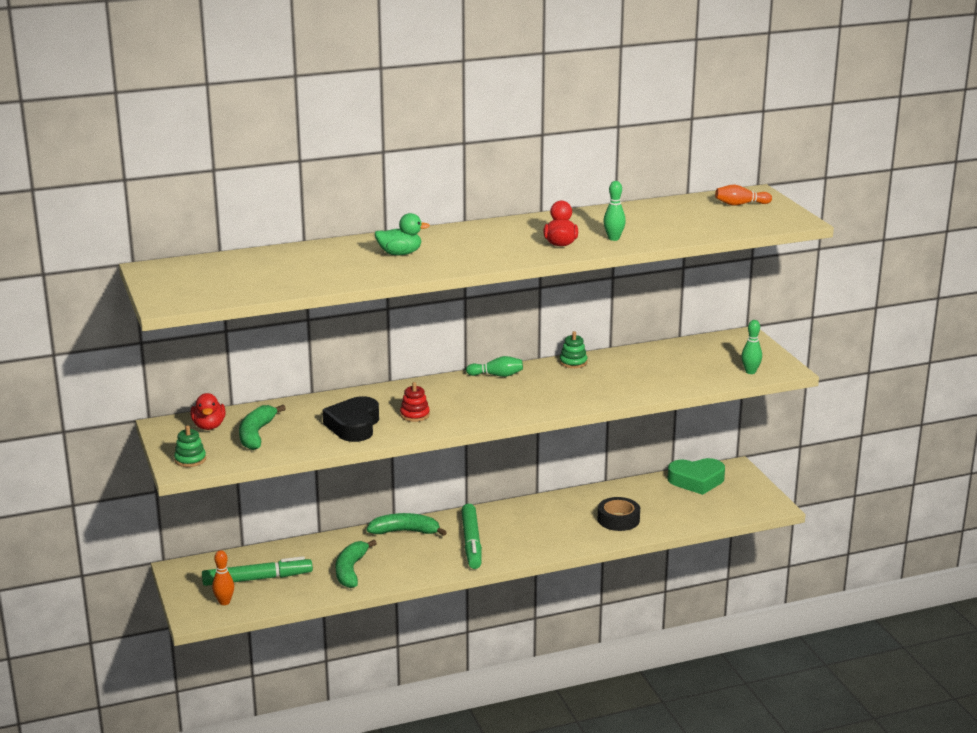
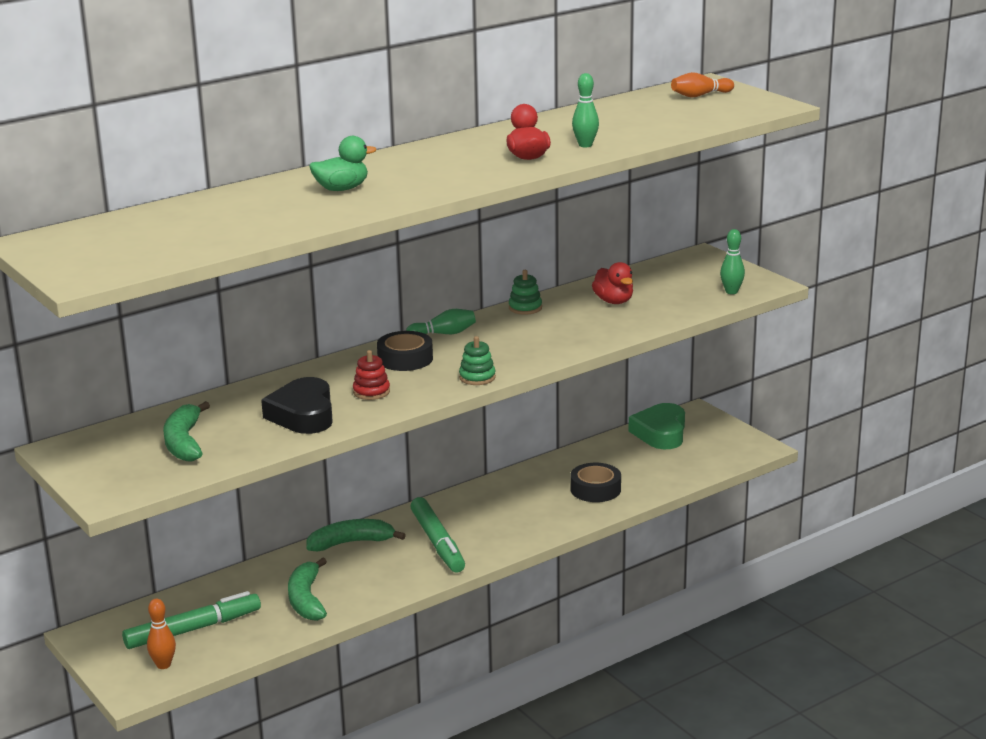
camera: 15 degrees left, 0 degrees up
(190, 460) = (114, 485): green stacking toy -> green stacking toy (477, 377)
(209, 426) = (117, 441): red duck -> red duck (613, 301)
(455, 392) = (405, 359): none -> black tape
(696, 481) = (660, 433): green heart -> green heart turned 120 degrees clockwise

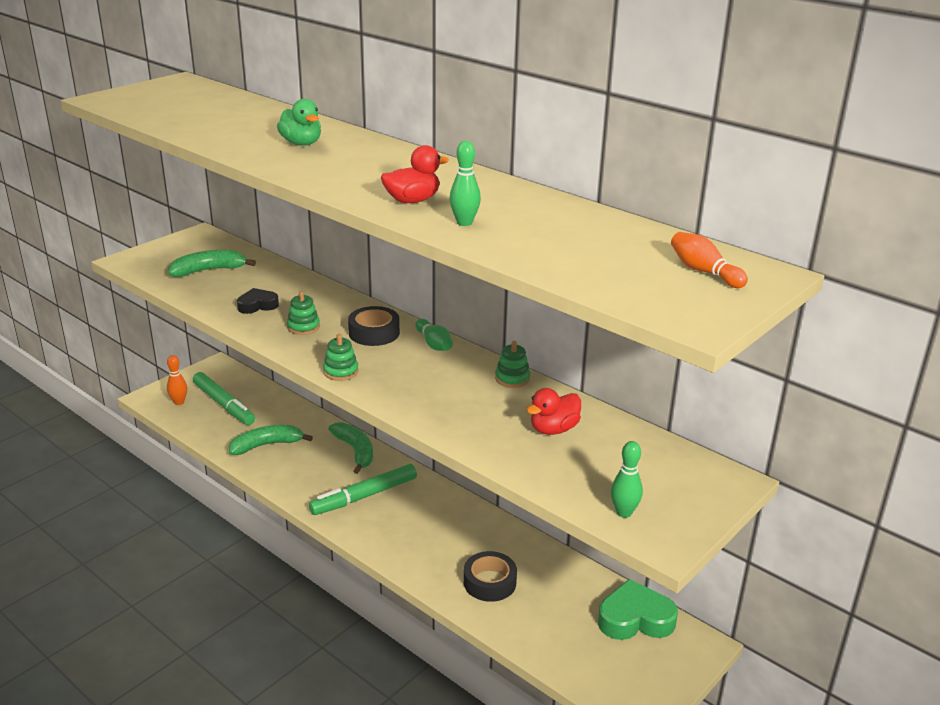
camera: 75 degrees right, 5 degrees up
(303, 414) = (257, 305): black heart -> black heart, size x0.59
(371, 392) = (303, 327): red stacking toy -> green stacking toy

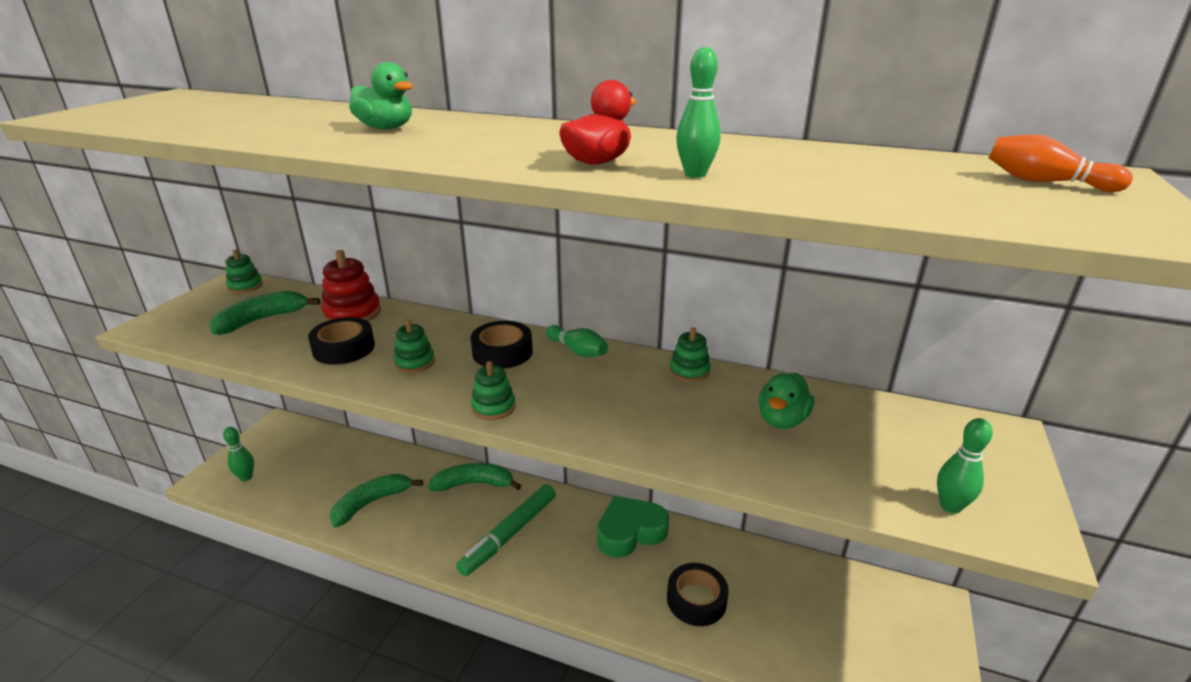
camera: 20 degrees left, 0 degrees up
(179, 402) = (246, 477): orange bowling pin -> green bowling pin
(207, 239) = (245, 286): none -> green stacking toy
(224, 405) = (302, 467): green marker -> none
(257, 305) = (344, 348): black heart -> black tape
(278, 278) = (352, 313): none -> red stacking toy
(355, 451) = (474, 484): green banana -> green banana turned 45 degrees counterclockwise
(553, 429) = (782, 420): red duck -> green duck
(635, 619) = (859, 595): green heart -> green heart (630, 531)

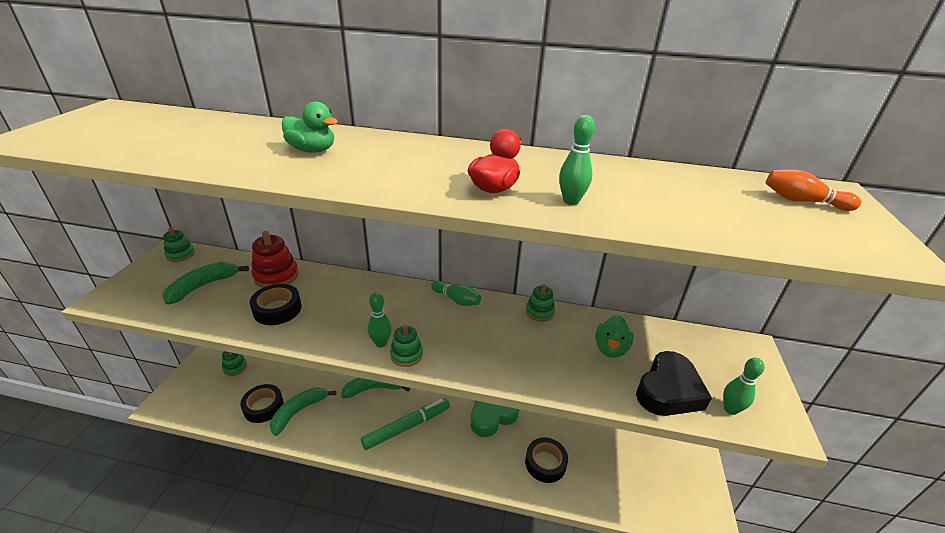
camera: 10 degrees left, 5 degrees up
(246, 477) = (194, 399): green bowling pin -> green bowling pin (381, 343)
(415, 362) = (337, 319): green stacking toy -> green stacking toy (235, 367)
(502, 352) = (401, 305): black tape -> black tape (263, 407)
(509, 534) = (407, 427): green marker -> green marker turned 150 degrees counterclockwise
(857, 476) = (668, 390): none -> black heart

